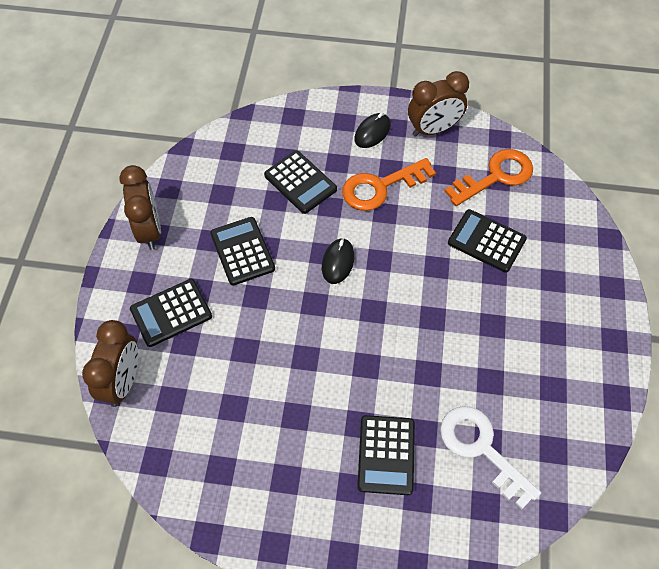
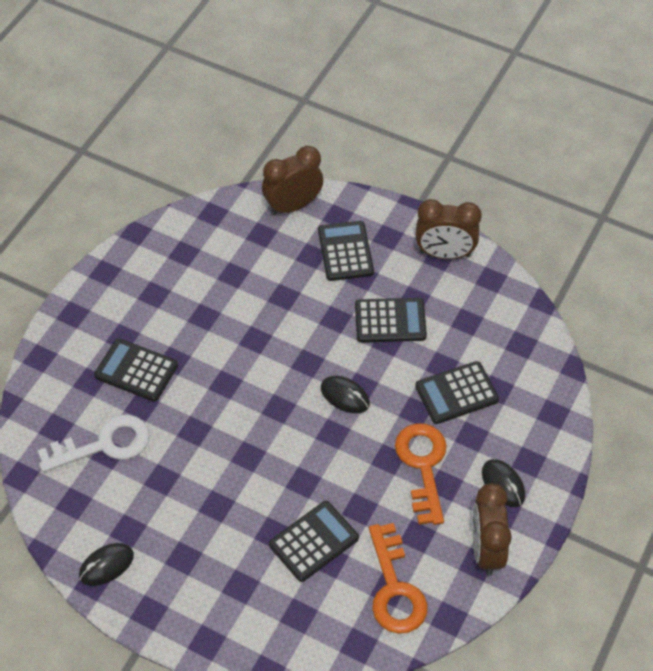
camera: 110 degrees right, 5 degrees down
(123, 382) = (293, 205): brown clock -> brown clock turned 120 degrees clockwise
(595, 392) = (106, 565): none -> black mouse

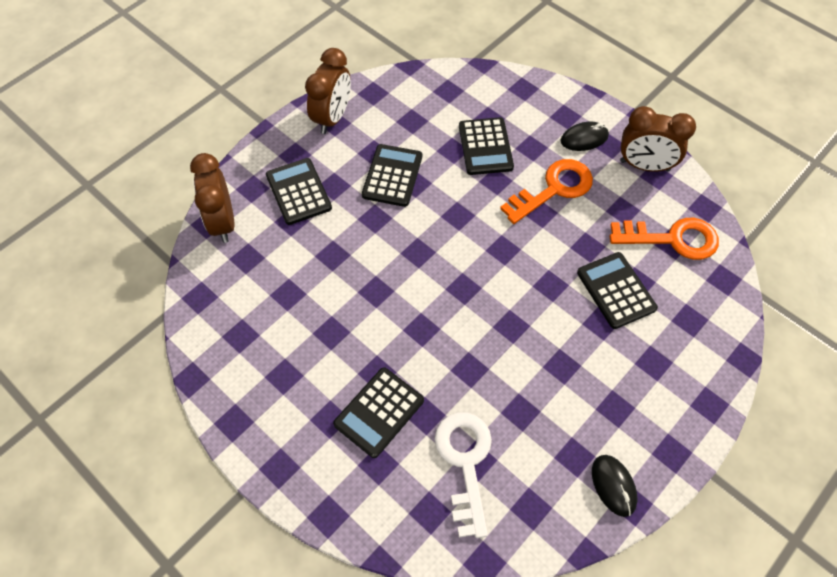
camera: 75 degrees left, 5 degrees up
(345, 251) = (298, 192): black calculator -> black calculator turned 60 degrees clockwise
(345, 396) = (465, 230): black mouse -> none
(423, 465) = (553, 189): orange key -> orange key turned 135 degrees clockwise

